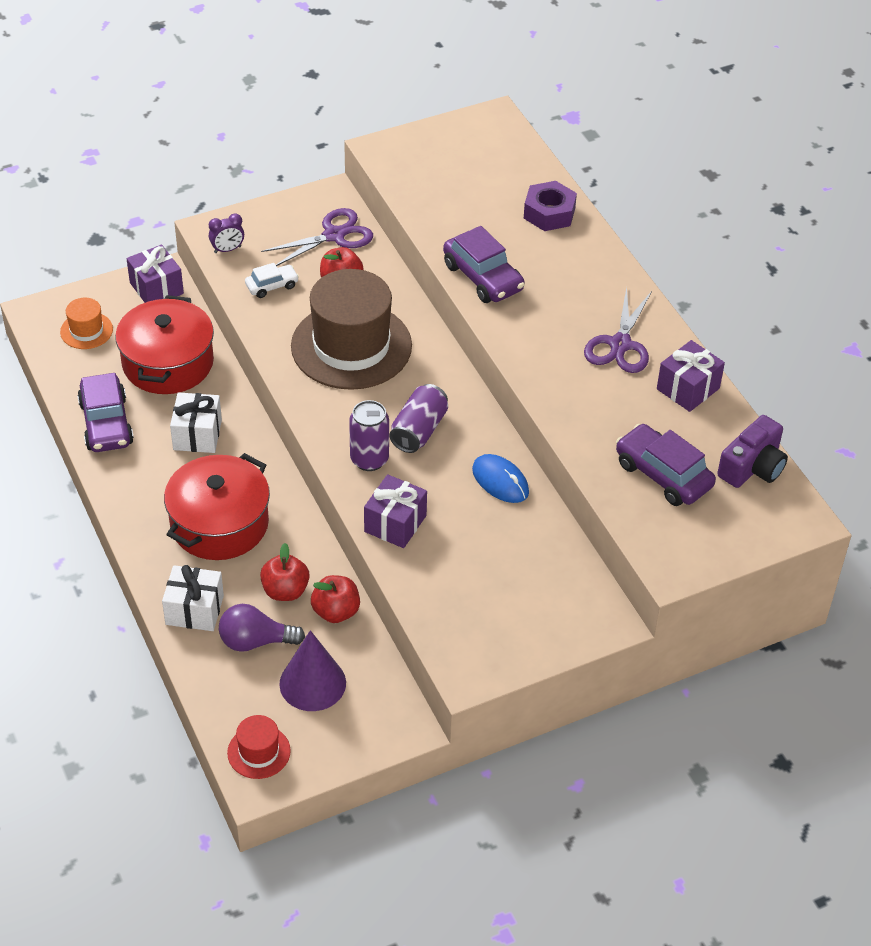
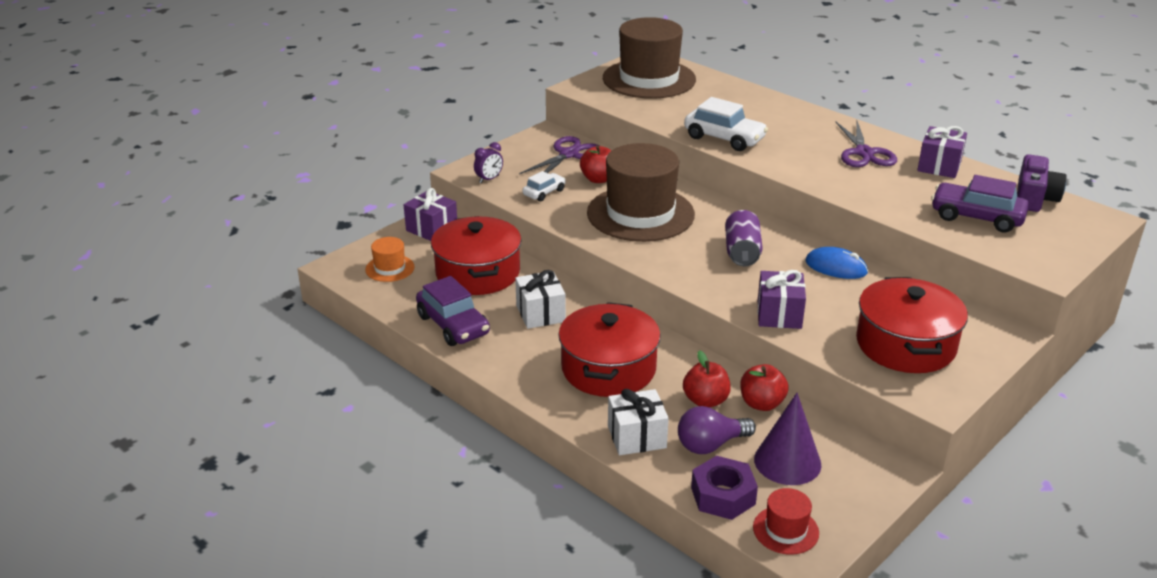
camera: 20 degrees left, 15 degrees down
(369, 459) = (719, 279): purple can -> none
(468, 156) = (649, 79): none -> brown hat
(483, 277) = (724, 138): purple car -> white car
(491, 600) = (905, 345): none -> red pot
(549, 213) = (738, 96): purple nut -> purple nut (723, 496)

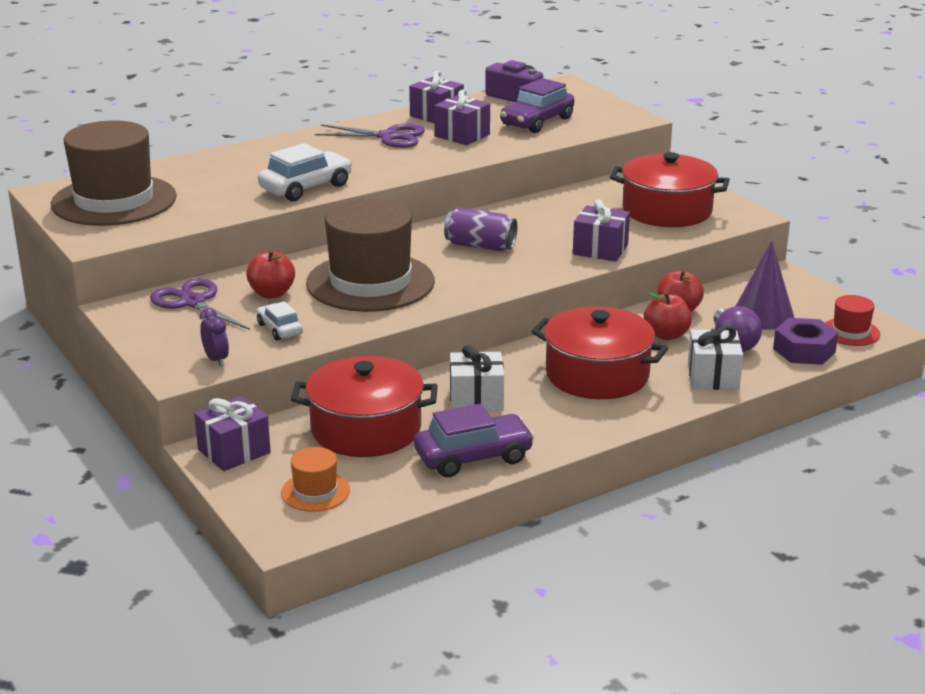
camera: 75 degrees left, 5 degrees down
(836, 267) = (531, 212): blue mouse -> none
(901, 185) = (462, 135): none -> purple gift

